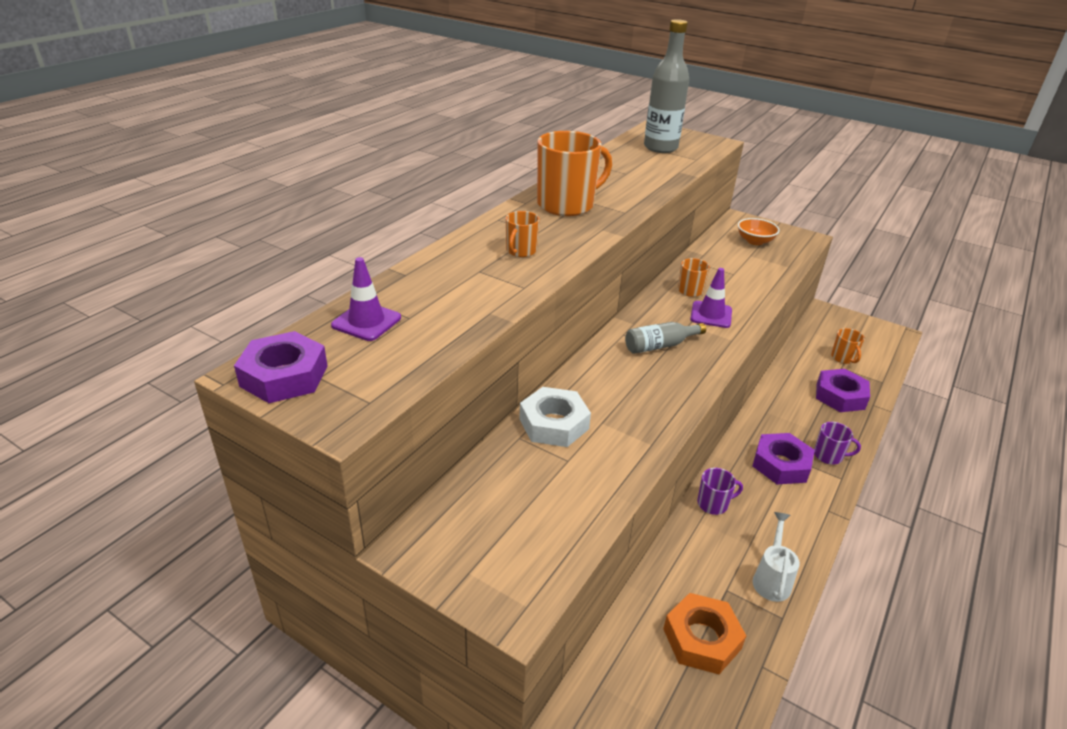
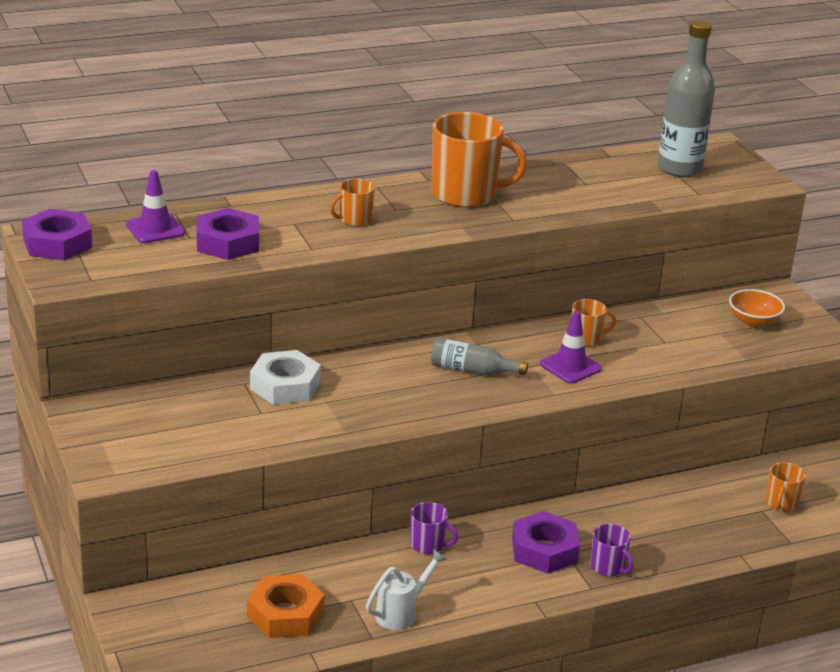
camera: 35 degrees right, 5 degrees down
(840, 396) = (712, 531): purple nut -> purple nut (228, 242)

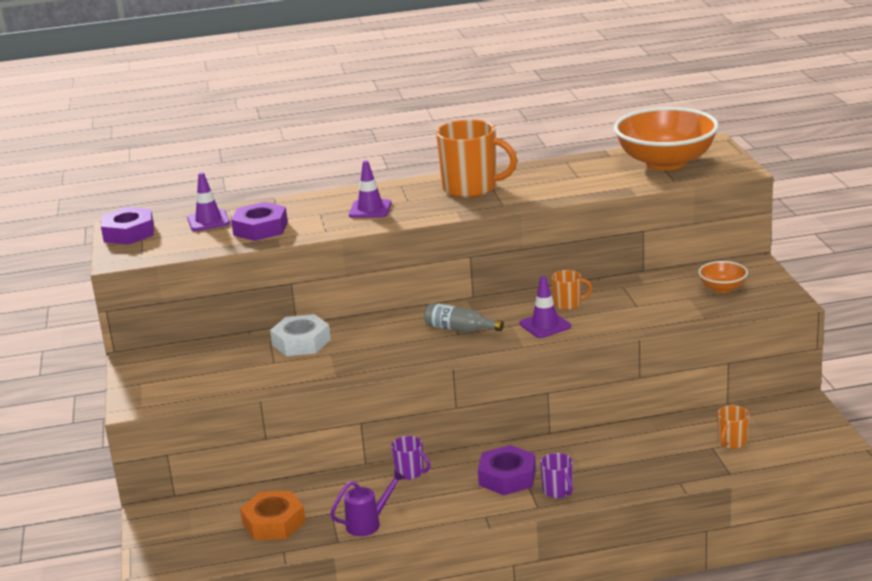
camera: 15 degrees right, 5 degrees down
(354, 220) = (370, 209): orange mug -> purple traffic cone
(402, 613) = (369, 523): white watering can -> purple watering can
(679, 169) = (666, 162): grey bottle -> orange bowl

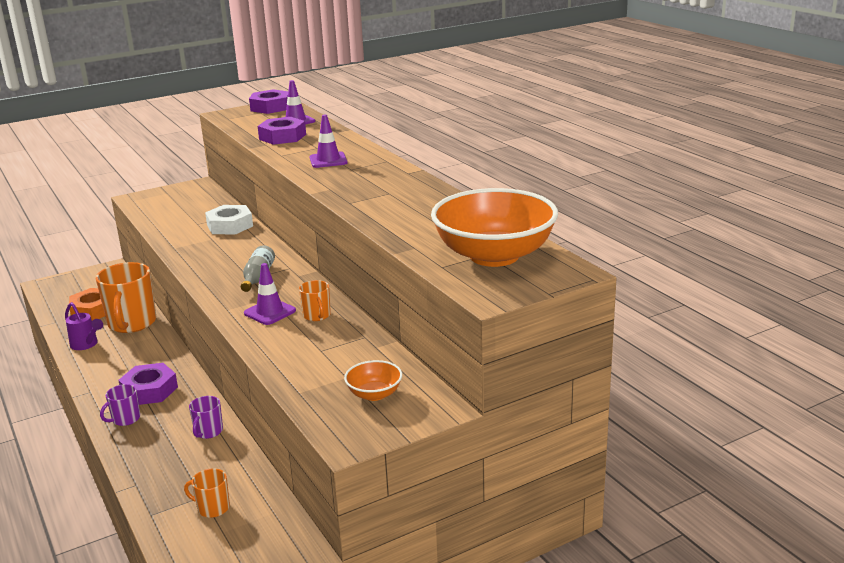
camera: 70 degrees right, 0 degrees up
(410, 472) = (159, 346): purple mug -> purple mug (208, 431)
(471, 188) = (387, 185): orange mug -> orange mug (132, 323)

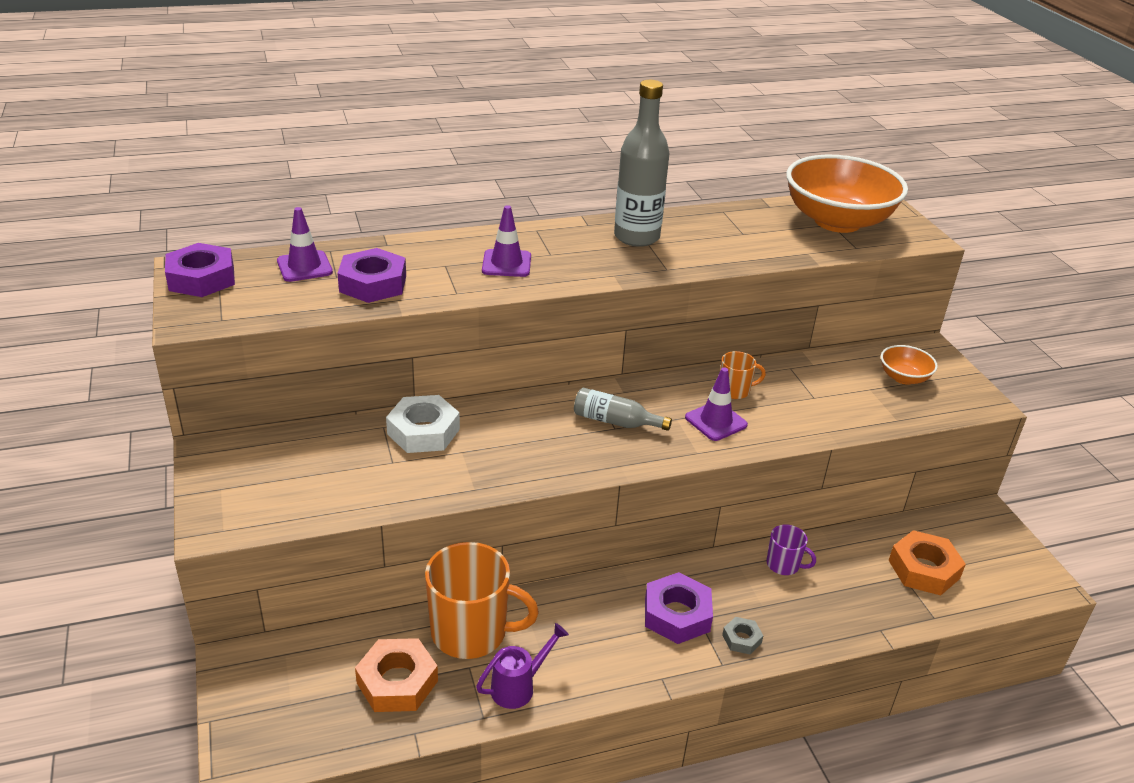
camera: 80 degrees left, 10 degrees up
(125, 419) = (741, 639): purple mug -> grey nut
(212, 508) = (924, 569): orange mug -> orange nut
(397, 188) = (636, 237): none -> grey bottle

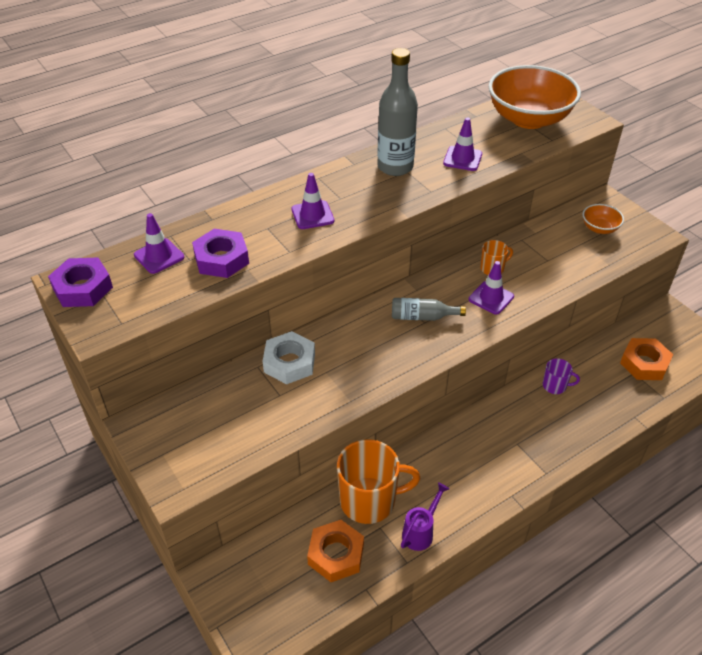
camera: 15 degrees left, 10 degrees up
(677, 614) = (501, 445): purple nut -> none
(727, 245) = (462, 159): none -> purple traffic cone
(741, 639) = (551, 450): grey nut -> none

